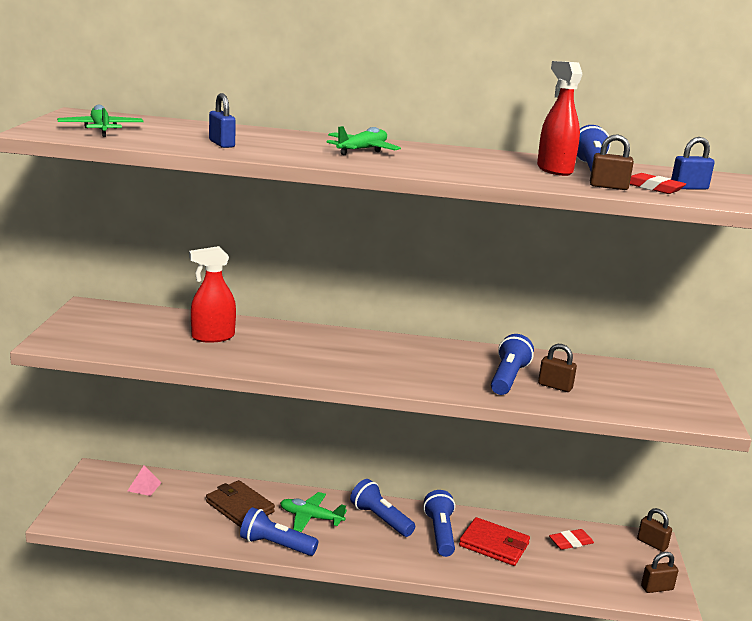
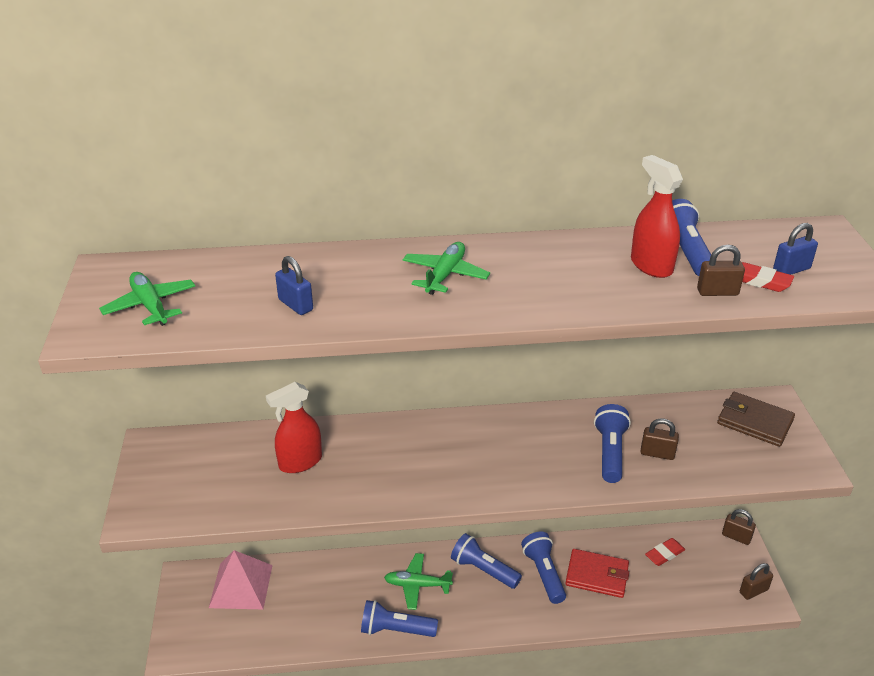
camera: 10 degrees left, 15 degrees up
(144, 486) = (241, 586): pink pyramid -> pink pyramid, size x2.10
(239, 507) = (344, 589): brown wallet -> brown wallet (754, 422)

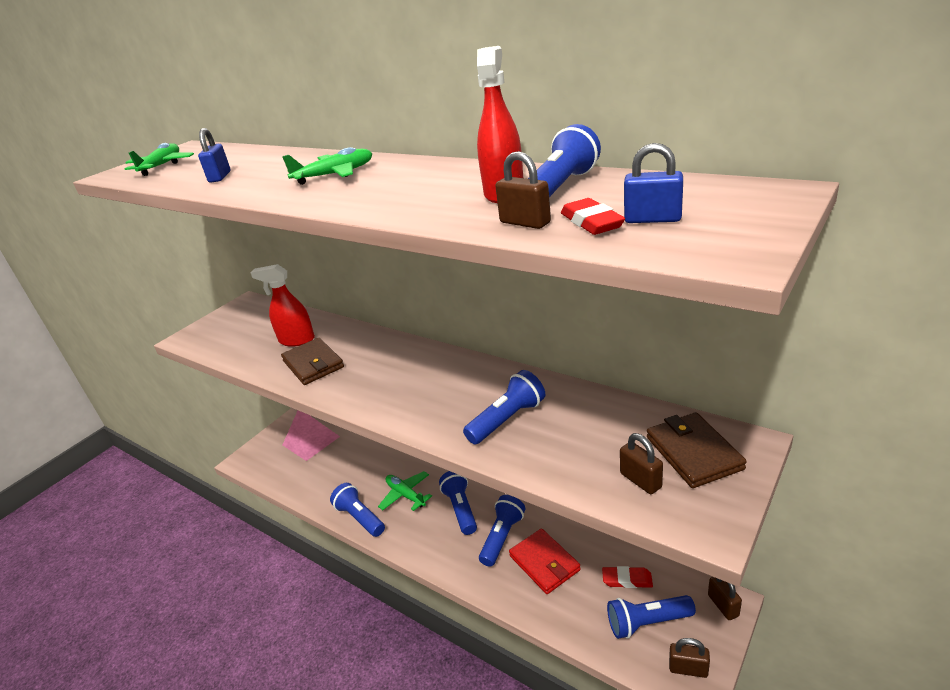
camera: 45 degrees right, 5 degrees down
(361, 478) = (313, 364): none -> brown wallet
(657, 453) = (549, 438): brown padlock -> brown padlock (640, 480)
(704, 576) = (647, 622): none -> blue flashlight

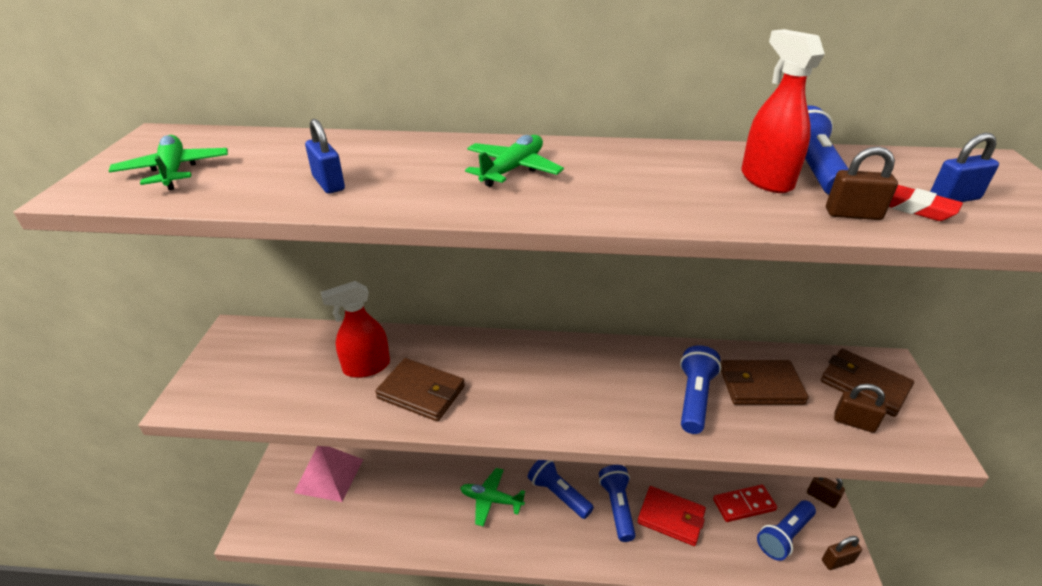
camera: 35 degrees left, 5 degrees up
(360, 518) = (459, 544): blue flashlight -> none
(580, 426) = (760, 386): none -> brown wallet
(627, 580) = (744, 505): red eraser -> red domino

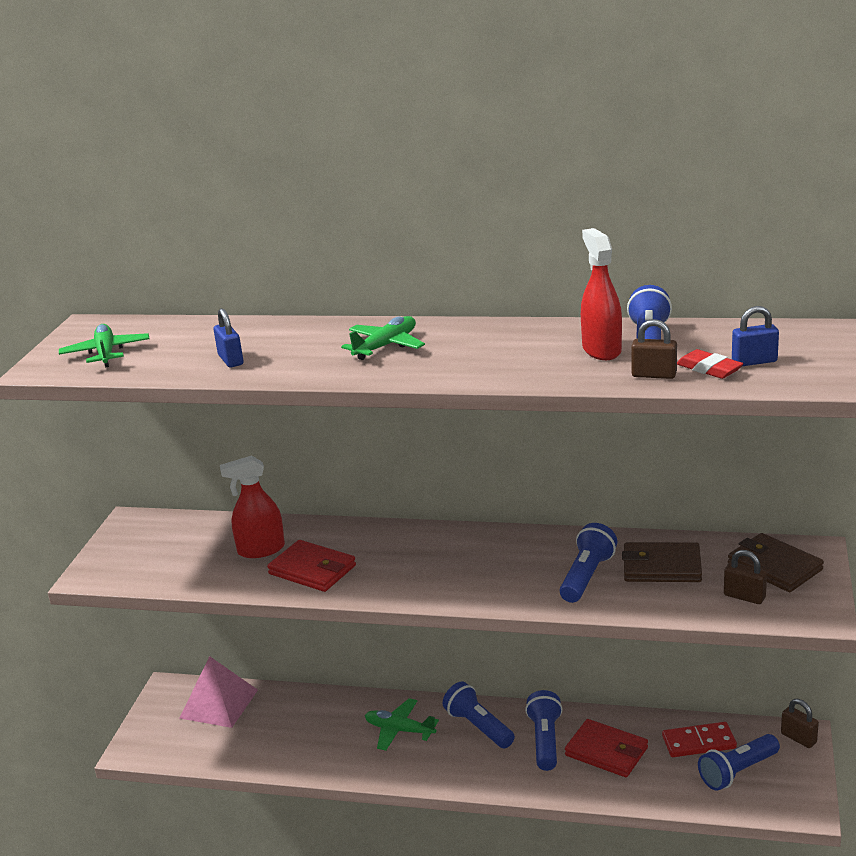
camera: 10 degrees right, 10 degrees down
(421, 392) = (312, 570): brown wallet -> red wallet
(837, 561) = (793, 796): brown padlock -> none

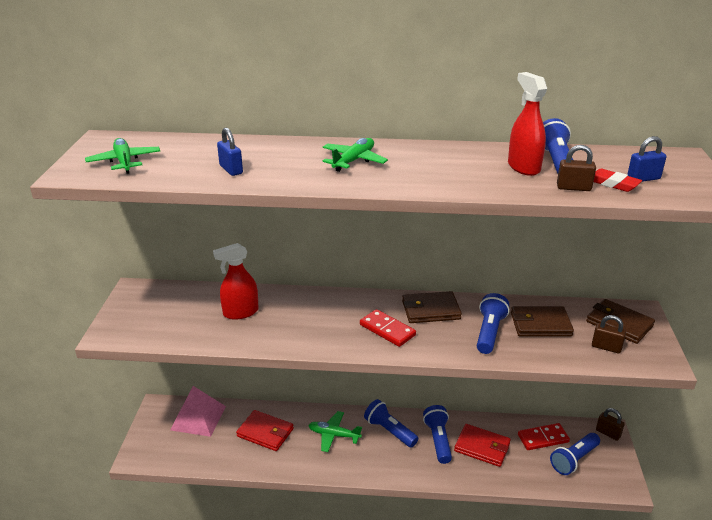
camera: 10 degrees left, 5 degrees up
(312, 570) = (284, 329): red wallet -> red wallet (265, 432)
(449, 572) = (387, 330): none -> red domino
(514, 548) = (430, 310): none -> brown wallet

